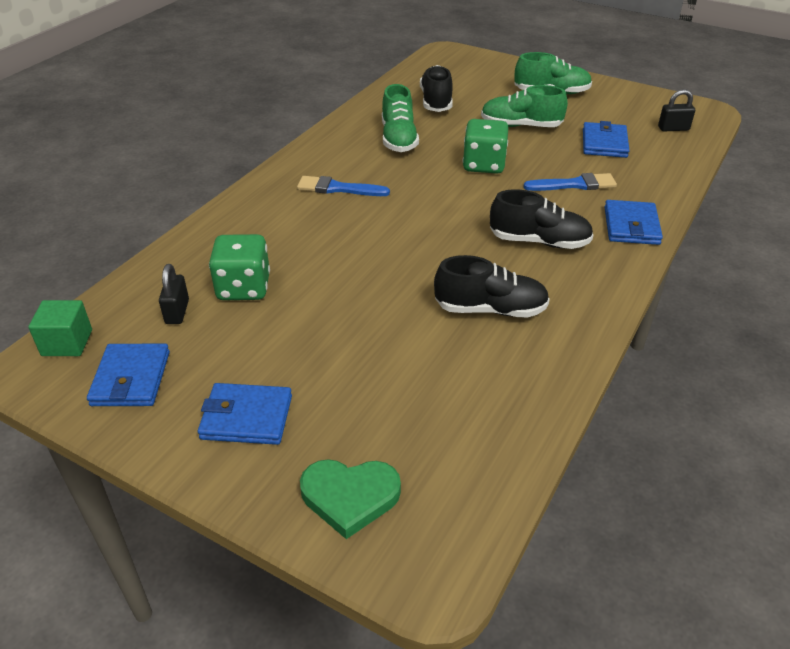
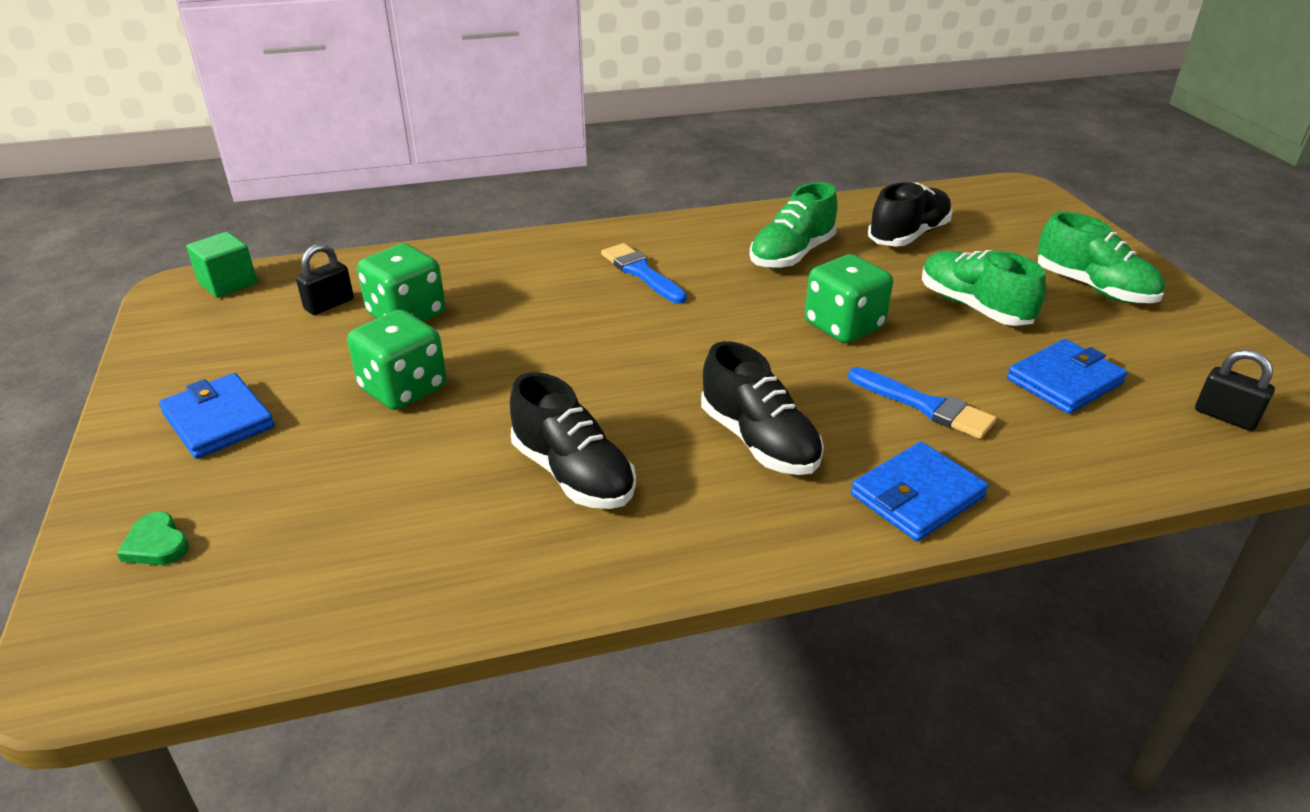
camera: 45 degrees right, 5 degrees down
(131, 378) = (213, 336): blue wallet -> none
(325, 327) = (403, 389): none -> green dice
(350, 497) = (156, 544): green heart -> green heart, size x0.56

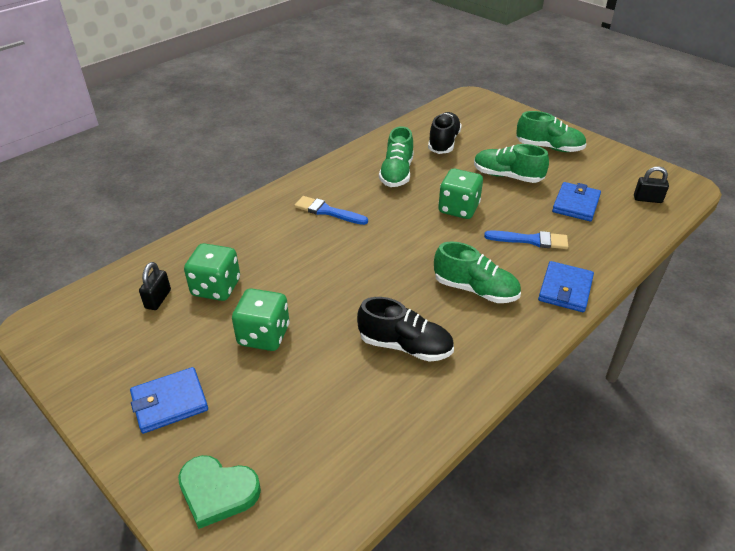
camera: 30 degrees left, 5 degrees up
(156, 544) = (217, 492): green heart -> green heart, size x1.77
(218, 420) = (170, 402): blue wallet -> blue wallet turned 45 degrees counterclockwise
(228, 283) = (69, 310): green cube -> none
(758, 441) = (475, 290): black shoe -> green shoe

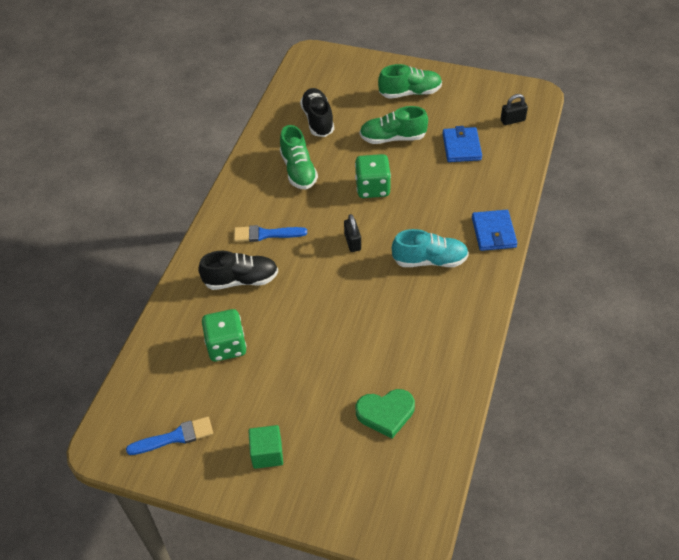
camera: 25 degrees left, 10 degrees up
(158, 299) = (186, 377): black padlock -> black padlock (352, 242)
(170, 402) = (267, 454): blue wallet -> green cube
(217, 492) = (352, 497): green heart -> green heart (386, 413)
(264, 335) = (297, 369): green dice -> none
(405, 346) = (407, 331): black shoe -> black shoe (241, 280)
(475, 290) = (429, 260): green shoe -> turquoise shoe
(531, 240) = (446, 197): blue brush -> blue brush (175, 437)

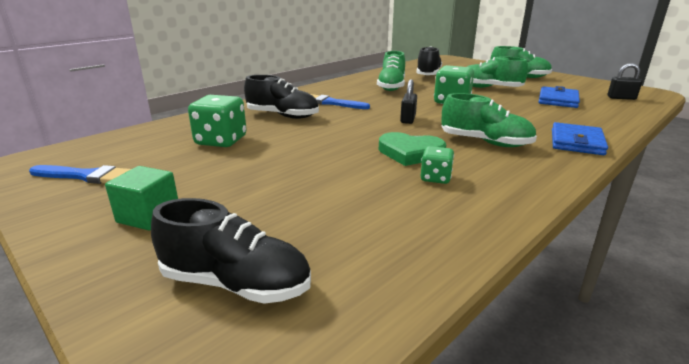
camera: 25 degrees right, 25 degrees down
(366, 477) = (236, 283): none -> black shoe
(386, 413) = (333, 229): green heart -> green heart (410, 153)
(417, 329) = (435, 178): none -> green dice
(429, 260) = (485, 142): turquoise shoe -> green shoe

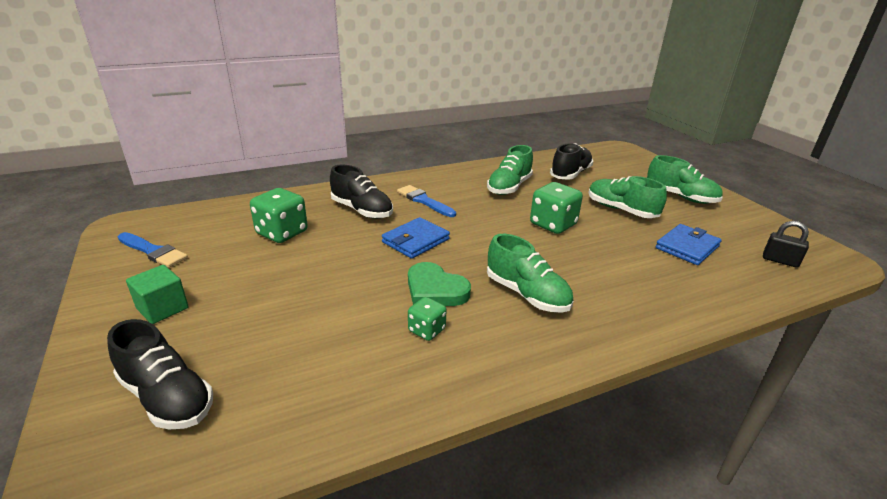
camera: 20 degrees right, 5 degrees up
(408, 119) = (478, 241): black padlock -> none
(576, 142) = (633, 320): blue wallet -> blue wallet (415, 241)

